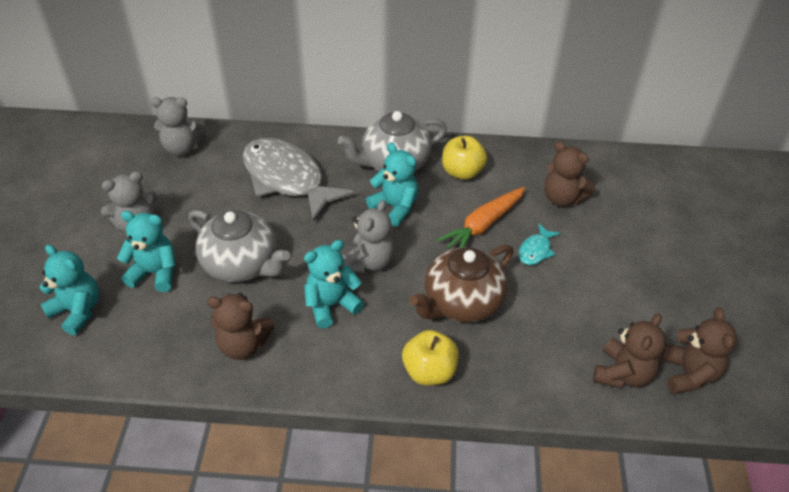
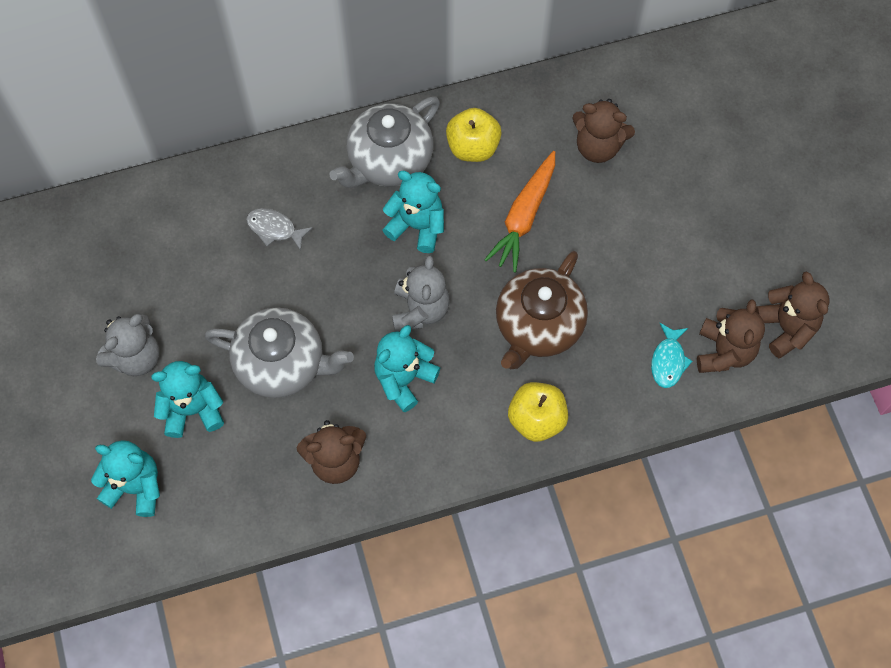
camera: 20 degrees left, 20 degrees up
(182, 148) = (123, 226): grey teddy bear -> none
(287, 179) = (275, 229): grey fish -> grey fish, size x0.42
(536, 250) = (592, 230): turquoise fish -> turquoise fish (668, 361)

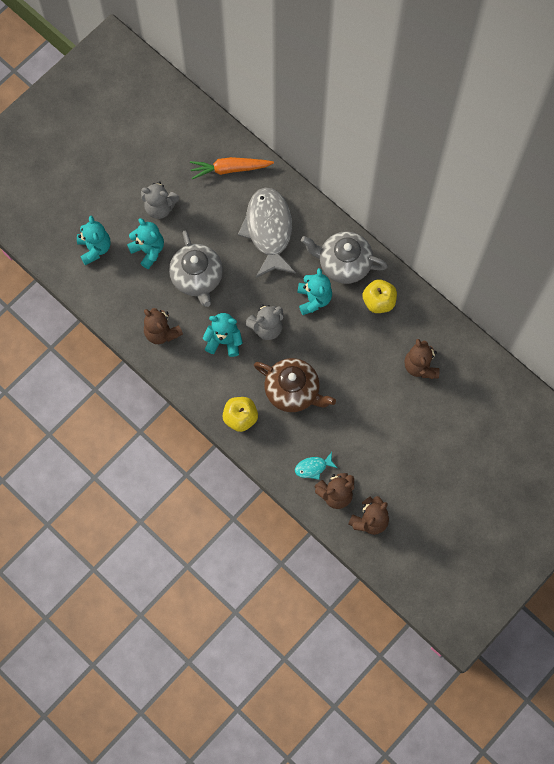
camera: 60 degrees right, 5 degrees up
(275, 229) = (269, 230): grey fish -> grey fish, size x2.38
(524, 216) = (353, 350): orange carrot -> orange carrot (230, 169)
(538, 326) = (293, 391): brown teapot -> brown teapot turned 150 degrees counterclockwise

